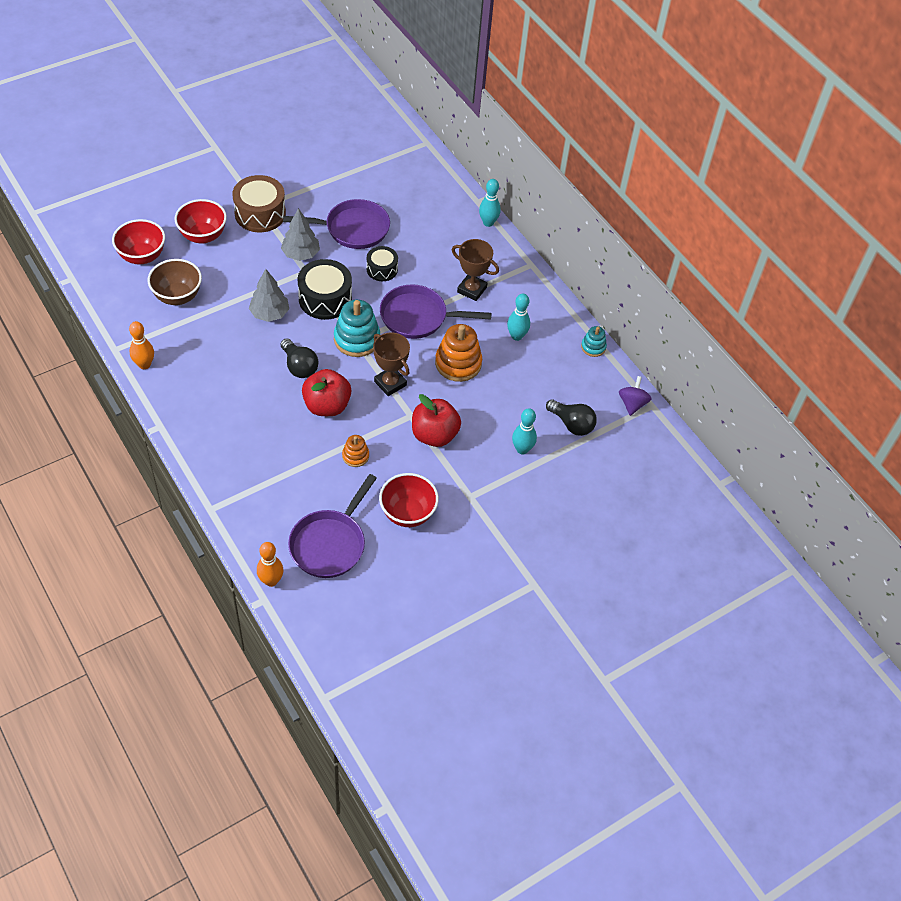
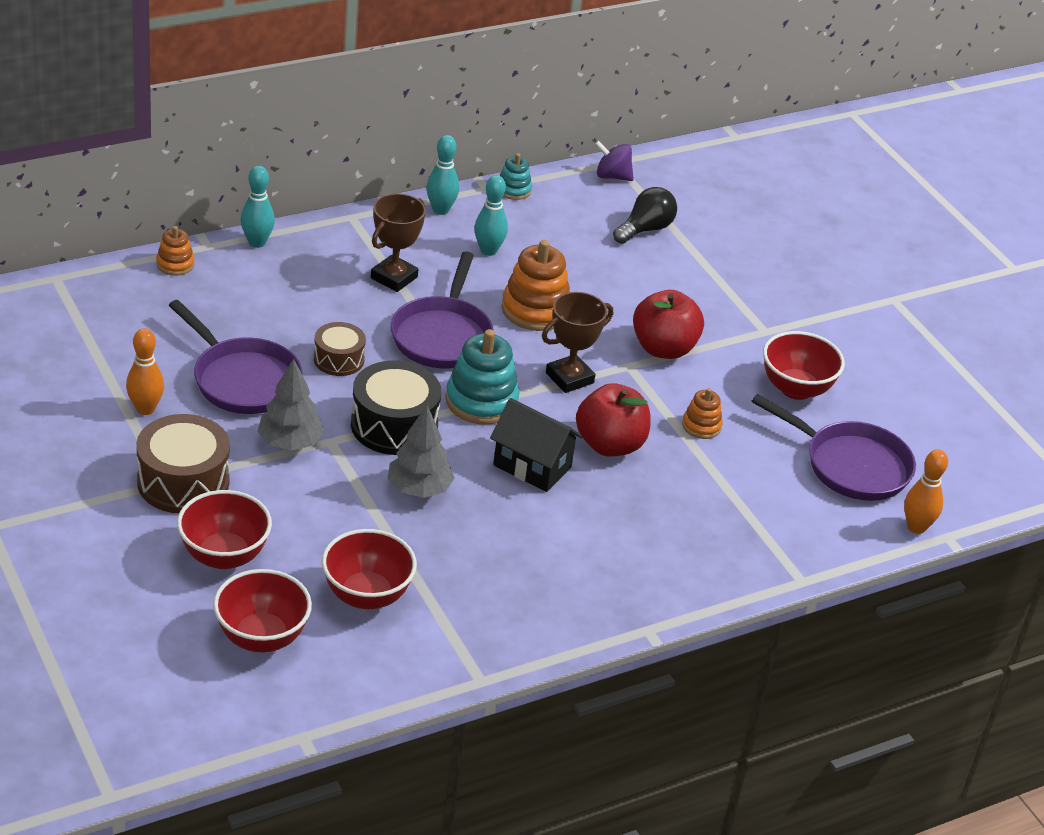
camera: 85 degrees left, 15 degrees down
(144, 364) = (518, 643): orange bowling pin -> orange bowling pin (145, 409)
(177, 296) = (366, 595): brown bowl -> red bowl
(299, 366) = (532, 466): black light bulb -> black house
(353, 229) = (242, 380): purple pan -> purple pan turned 135 degrees clockwise
(382, 269) = (338, 359): black drum -> brown drum
(454, 189) = (175, 264): none -> orange stacking toy
(522, 449) = (687, 276): turquoise bowling pin -> turquoise bowling pin (440, 210)

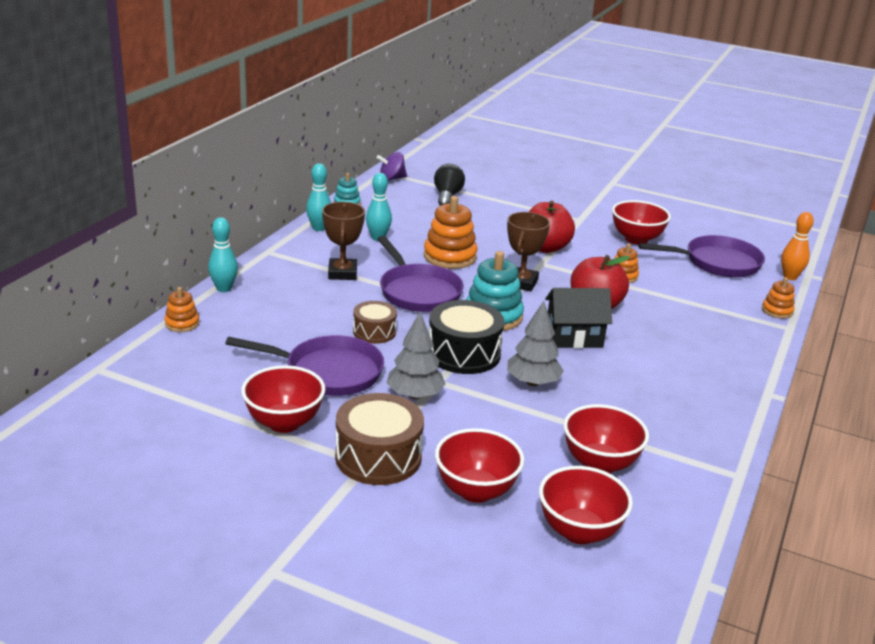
camera: 35 degrees left, 10 degrees down
(145, 409) = (284, 422): orange bowling pin -> red bowl
(822, 555) = (777, 311): none -> orange stacking toy

